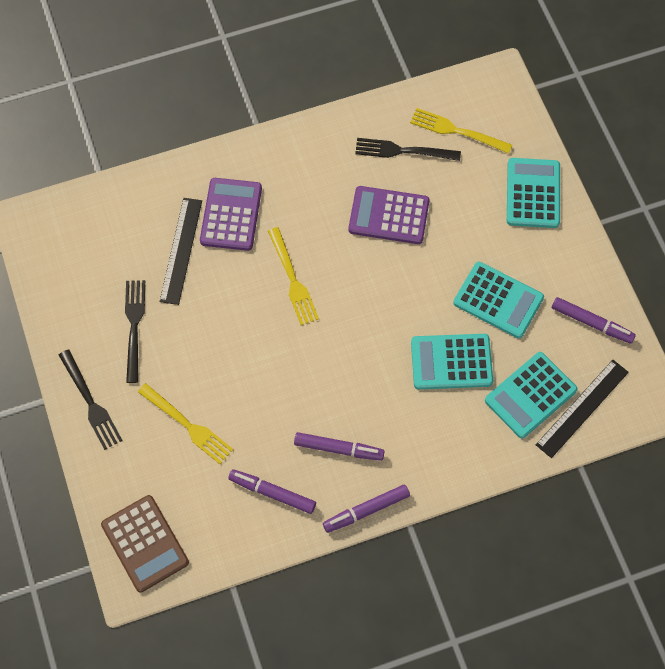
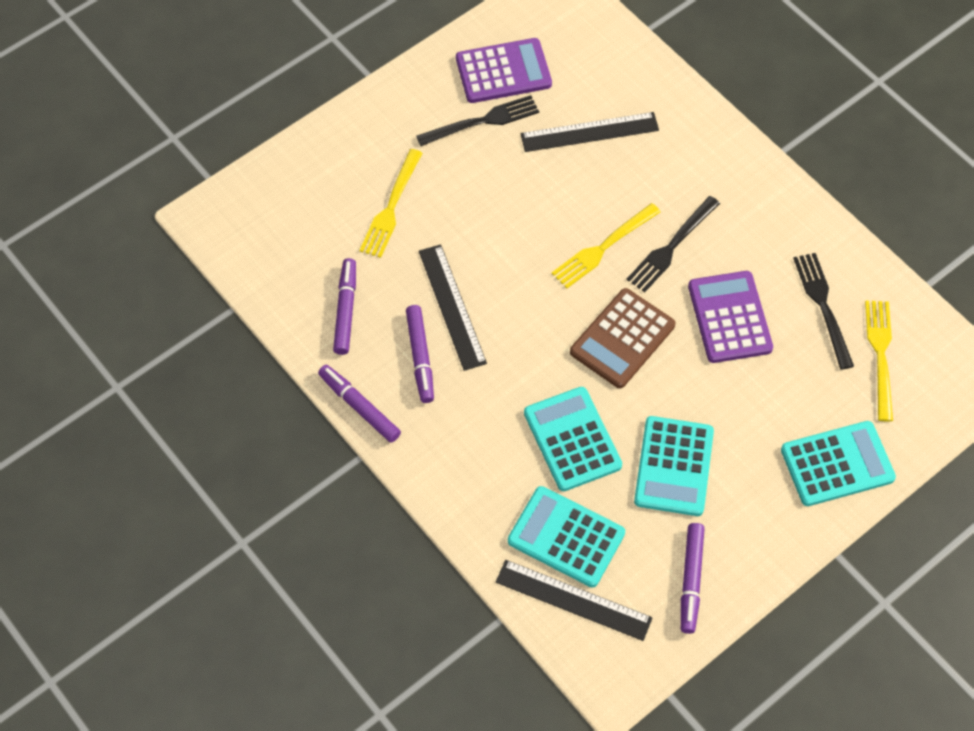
camera: 70 degrees right, 5 degrees down
(91, 403) = (382, 114): black fork -> black fork (671, 247)
(145, 543) = (249, 214): brown calculator -> brown calculator (622, 339)
(231, 214) = (655, 163): purple calculator -> purple calculator (503, 72)
(301, 409) = (452, 306): none -> black ruler

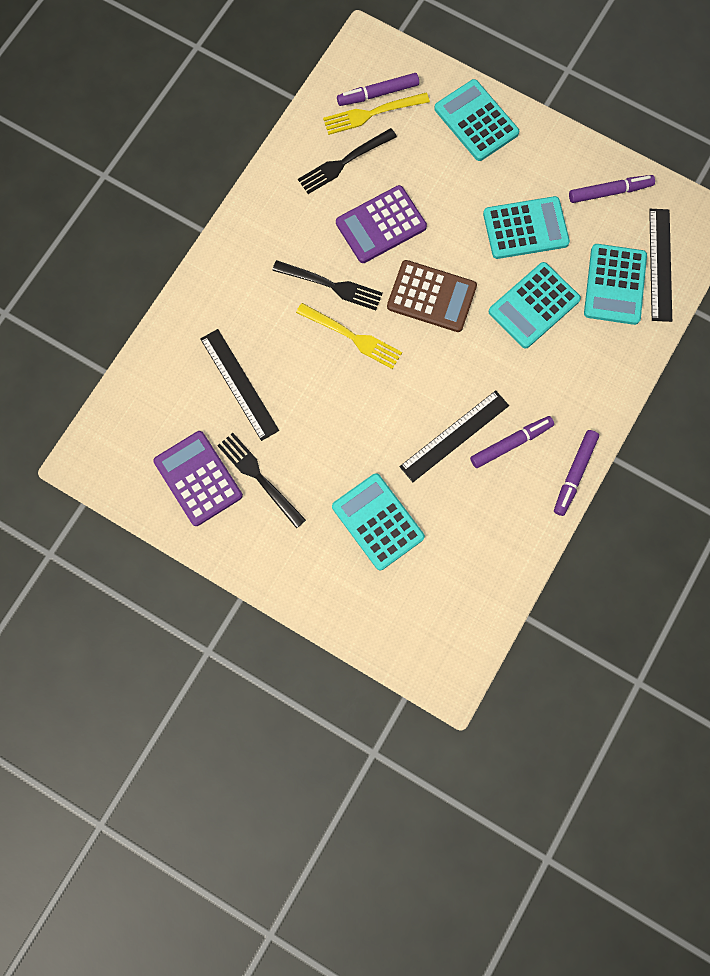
camera: 110 degrees left, 15 degrees up
(345, 310) = (492, 520): purple marker -> purple marker (378, 94)
(391, 208) = (378, 521): yellow fork -> turquoise calculator

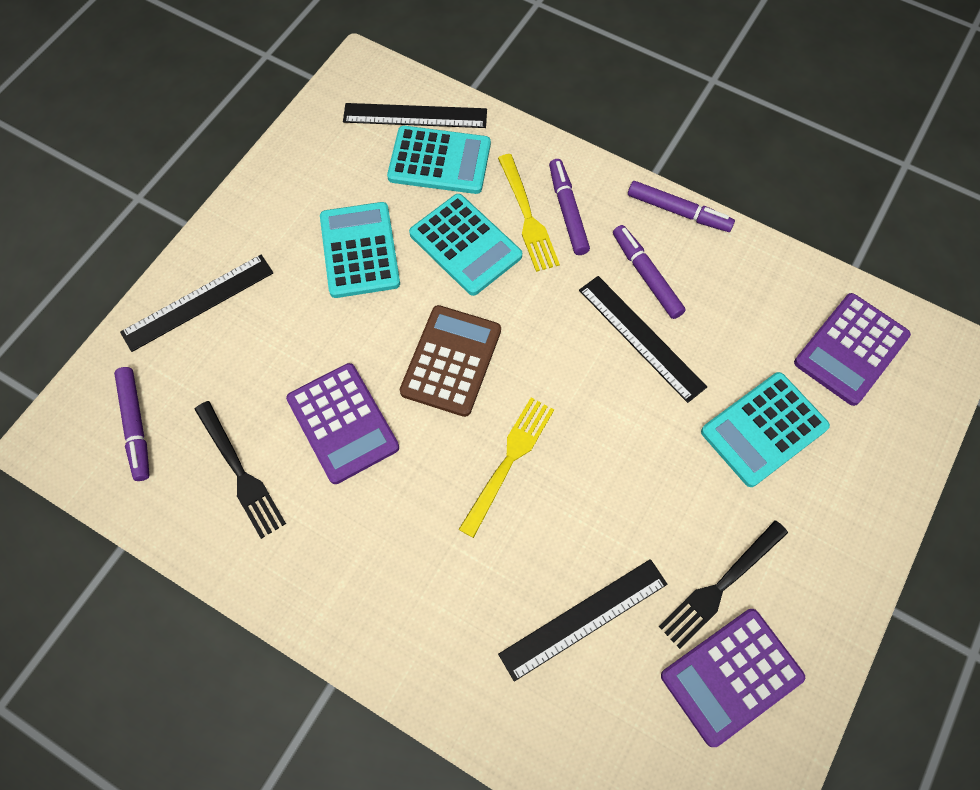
camera: 90 degrees left, 10 degrees down
(332, 285) = (432, 488): black fork -> none
(371, 114) = (167, 435): yellow fork -> yellow fork (528, 217)
(448, 599) = (850, 349): none -> purple calculator
(476, 121) = (198, 302): turquoise calculator -> black ruler
(609, 192) = (317, 160): purple marker -> purple marker (567, 211)

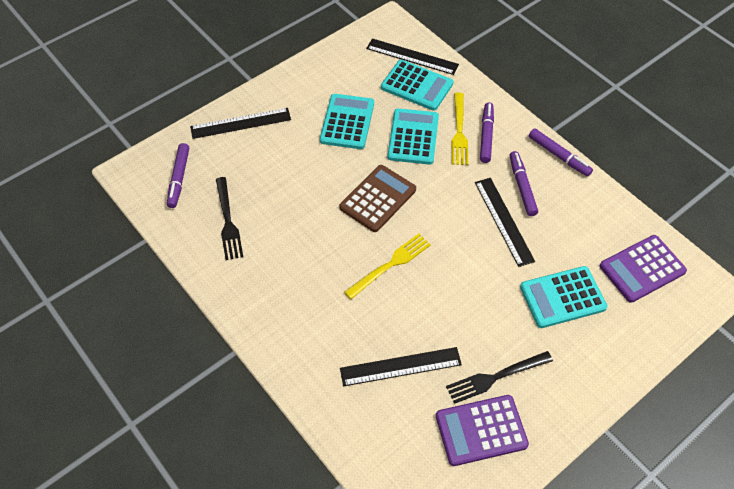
camera: 20 degrees right, 10 degrees down
(342, 423) = (298, 213): purple calculator -> none
(465, 245) = (413, 137): turquoise calculator -> turquoise calculator turned 150 degrees counterclockwise

